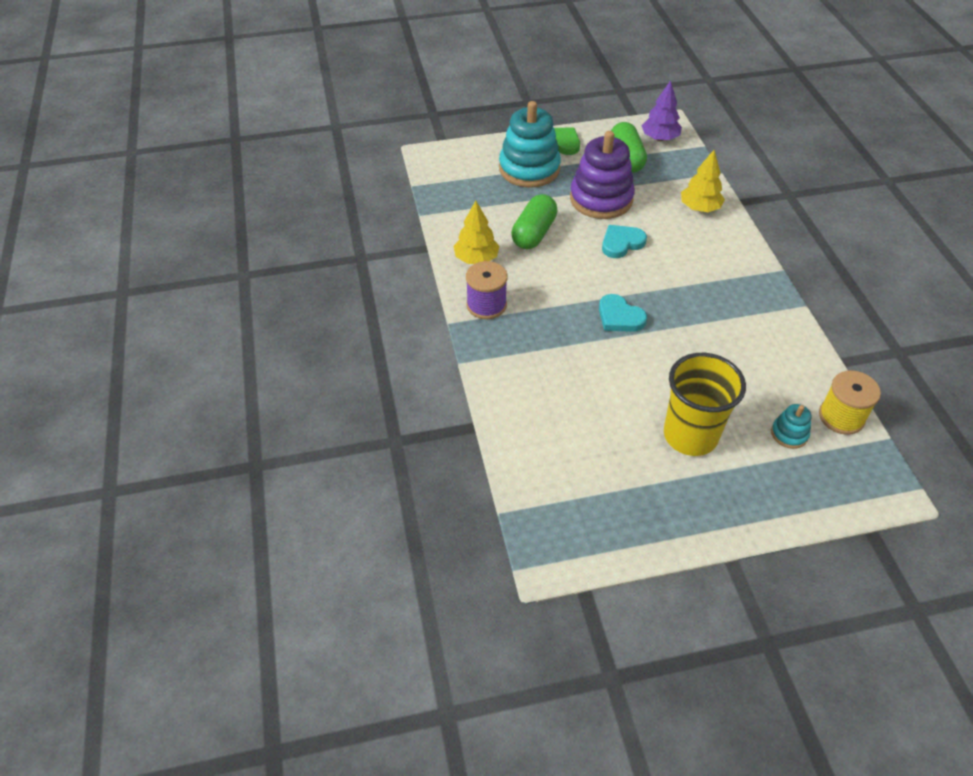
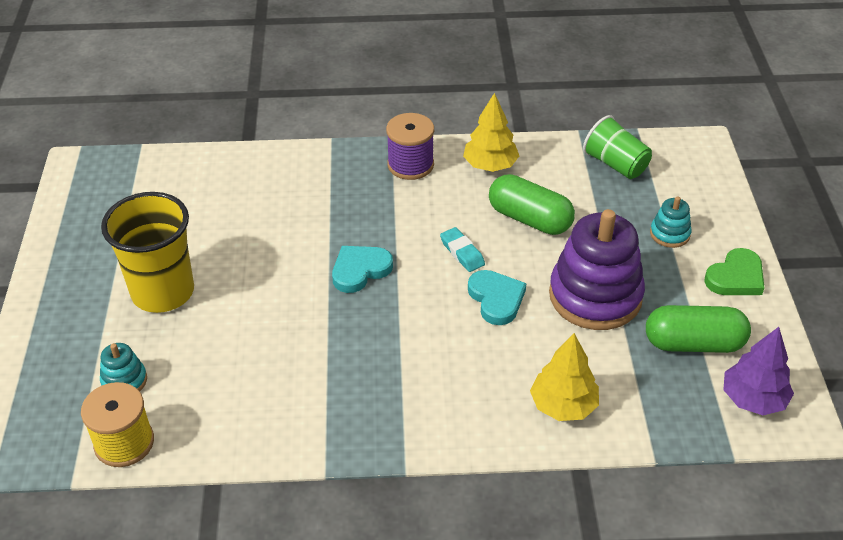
camera: 100 degrees right, 5 degrees down
(459, 194) = (615, 164): none -> green cup
(529, 169) = (669, 234): turquoise stacking toy -> turquoise stacking toy, size x0.45
(581, 264) = (462, 252): none -> turquoise eraser

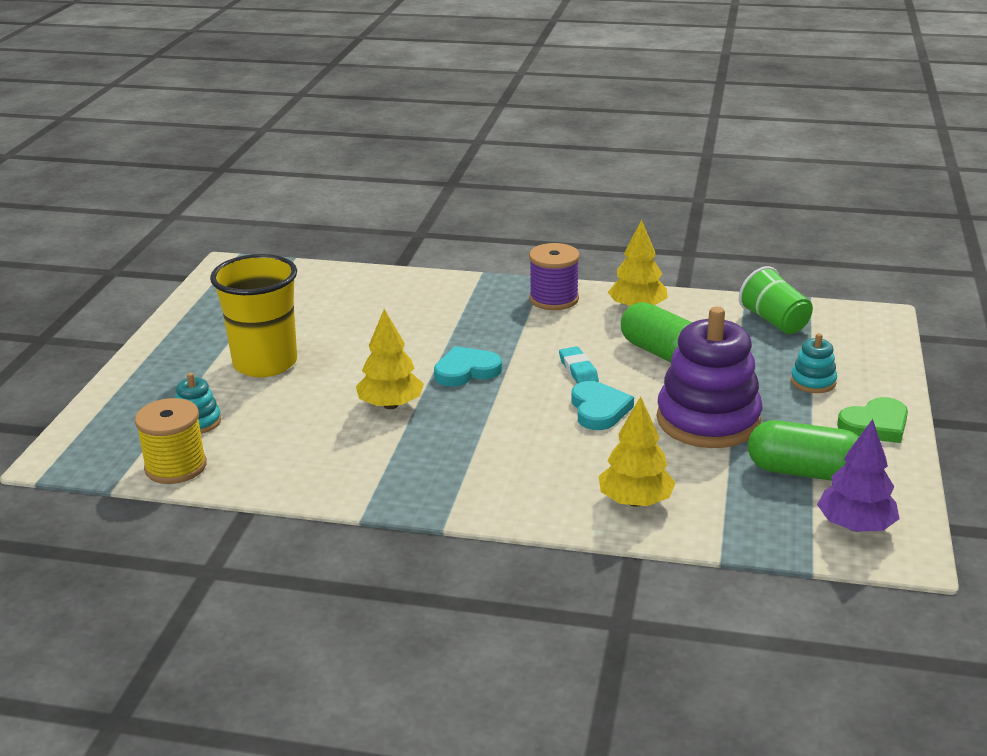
camera: 15 degrees right, 15 degrees down
(304, 326) = (391, 405): none -> yellow tree

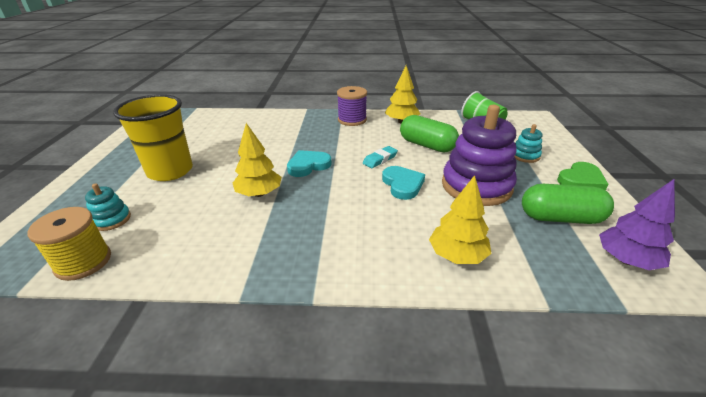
camera: 10 degrees left, 5 degrees up
(578, 370) = (380, 159): turquoise eraser -> turquoise eraser turned 75 degrees clockwise

